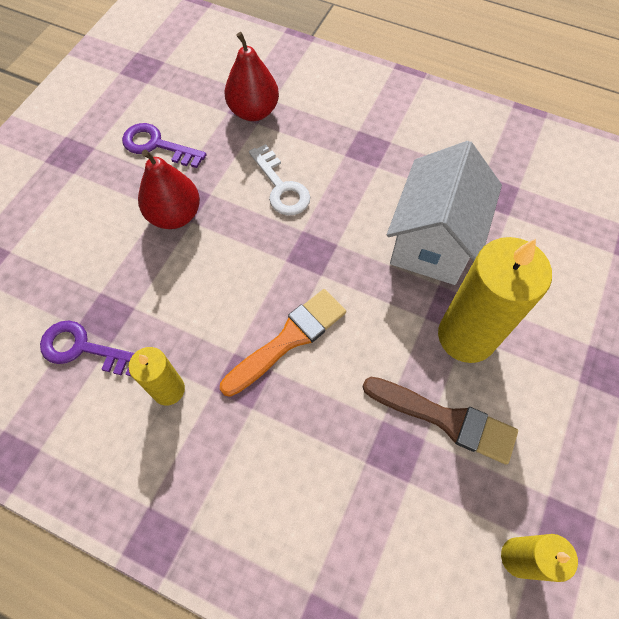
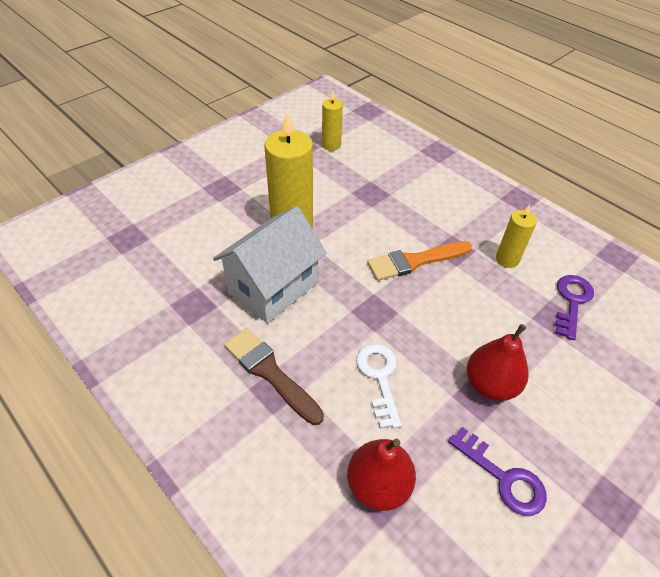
camera: 160 degrees left, 15 degrees down
(83, 349) = (572, 302): purple key -> purple key turned 105 degrees counterclockwise
(445, 419) = (333, 196): brown brush -> brown brush (270, 372)

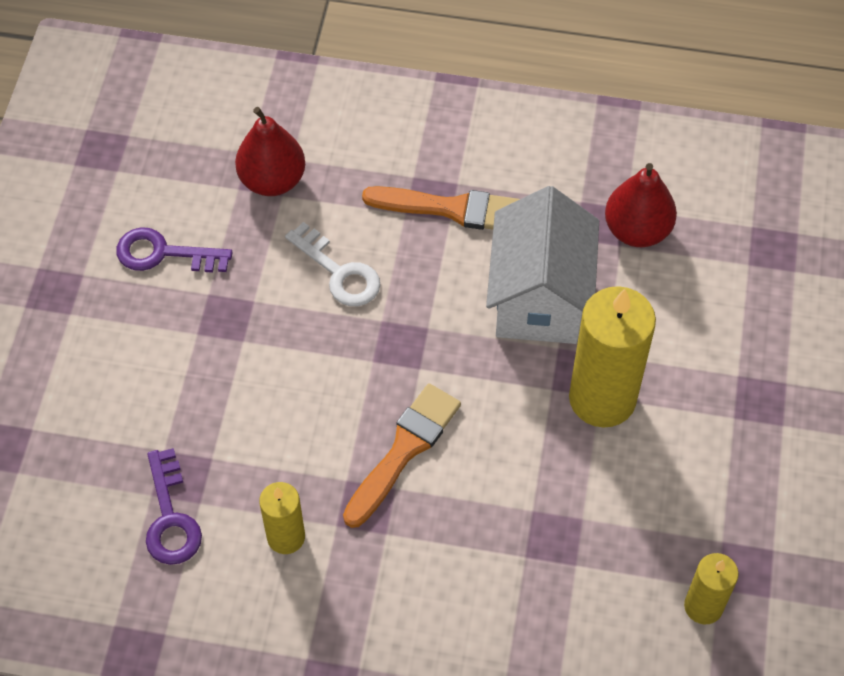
camera: 145 degrees right, 10 degrees up
(270, 372) = (451, 209): brown brush -> orange brush
(490, 384) = (220, 338): red pear -> red pear (637, 230)

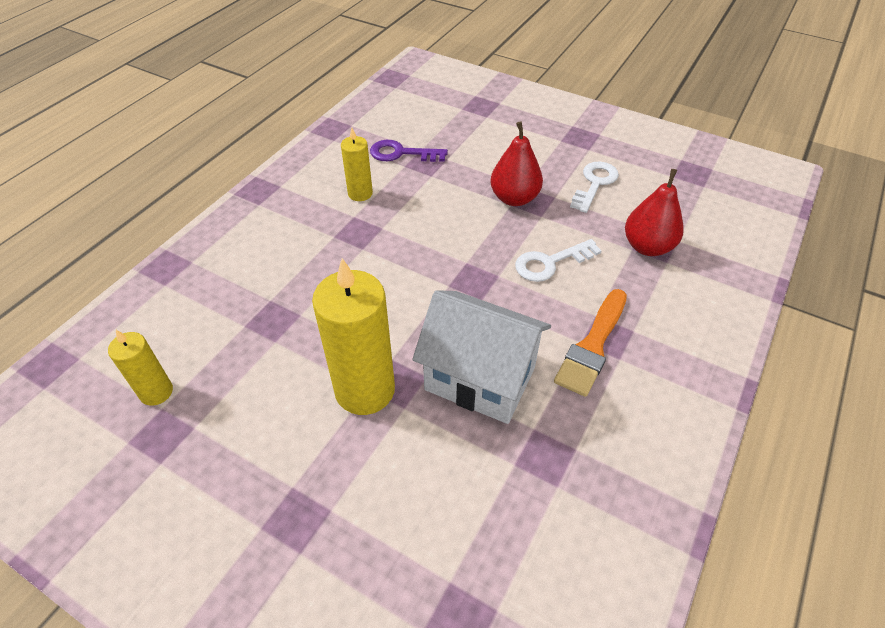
camera: 110 degrees right, 10 degrees down
(164, 253) = (595, 183): purple key -> white key
(404, 450) = (387, 260): orange brush -> none
(637, 230) = (527, 485): red pear -> red pear (514, 198)

